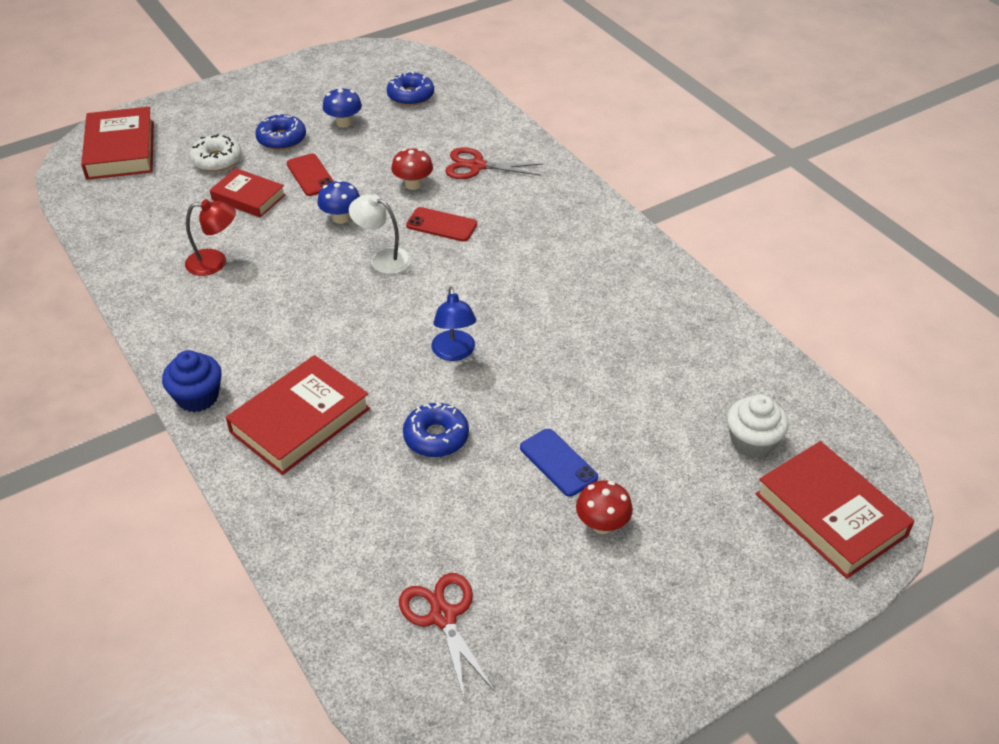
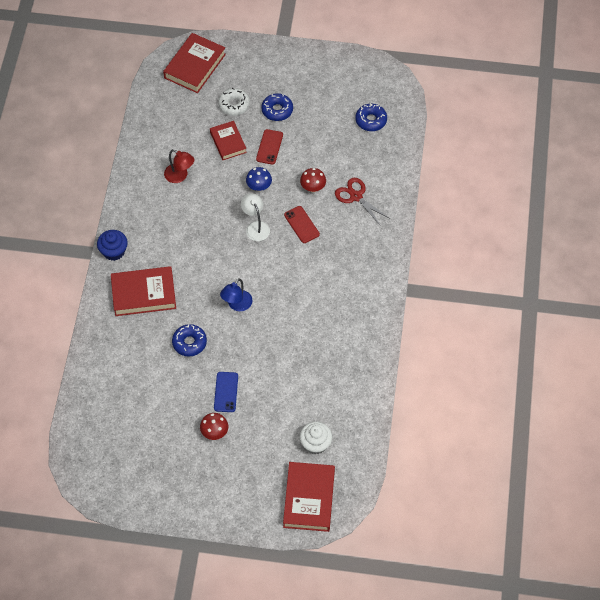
camera: 40 degrees right, 15 degrees up
(344, 123) = (318, 118): blue mushroom -> none
(443, 616) = (120, 423): red scissors -> none

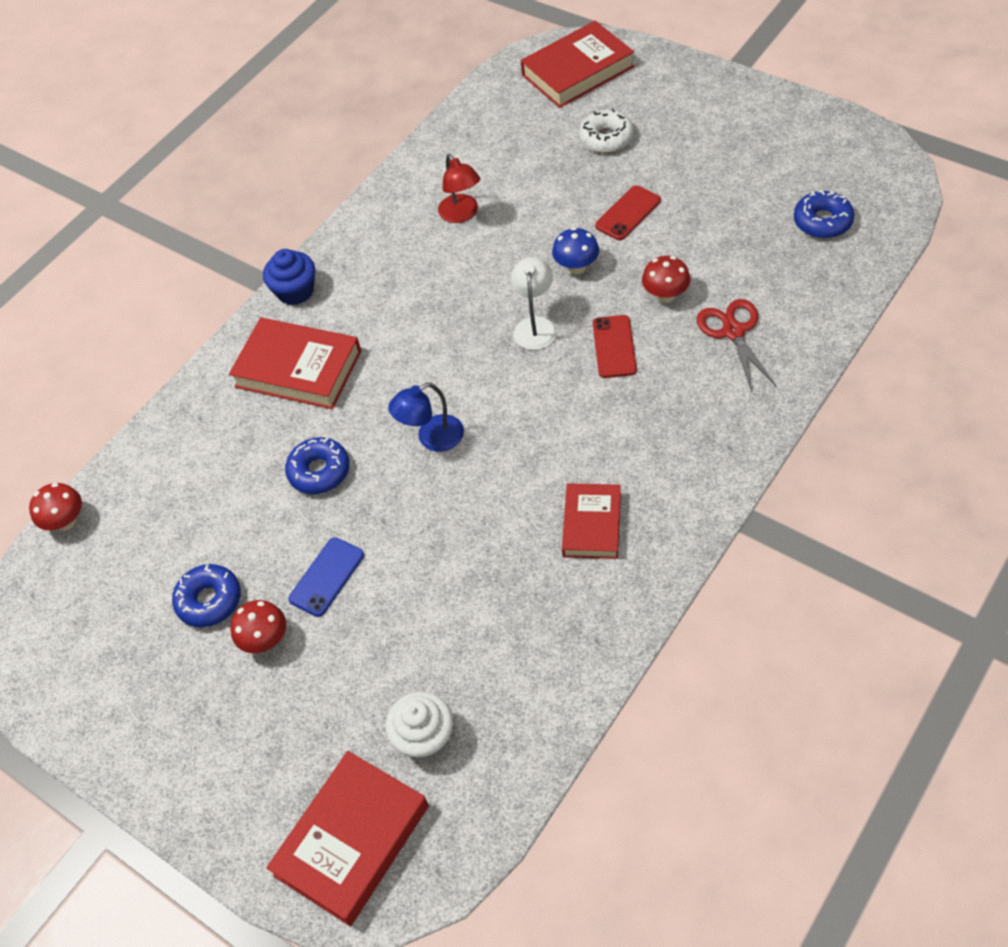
camera: 35 degrees right, 5 degrees down
(71, 418) = (66, 521): none -> red mushroom
(228, 142) = (565, 188): red book -> red book (592, 524)
(277, 110) = (671, 164): blue donut -> blue donut (209, 600)

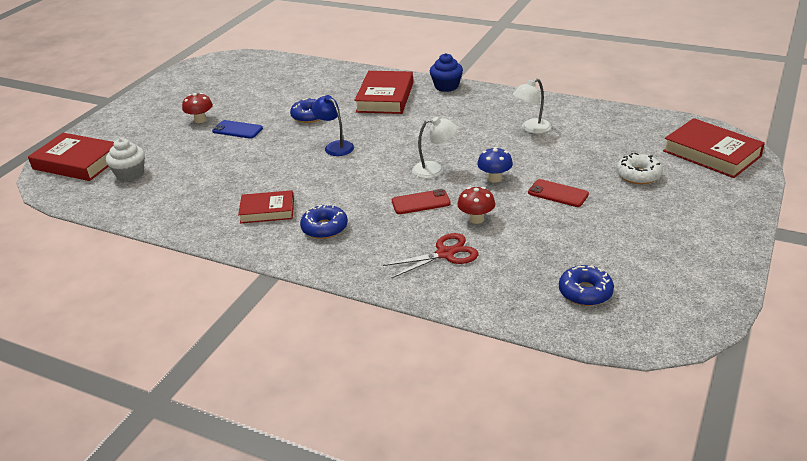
camera: 75 degrees right, 20 degrees down
(66, 521) = (279, 58): red mushroom -> none
(209, 600) = (227, 101): blue donut -> blue donut (324, 228)
(462, 214) = (531, 129): red lamp -> white lamp

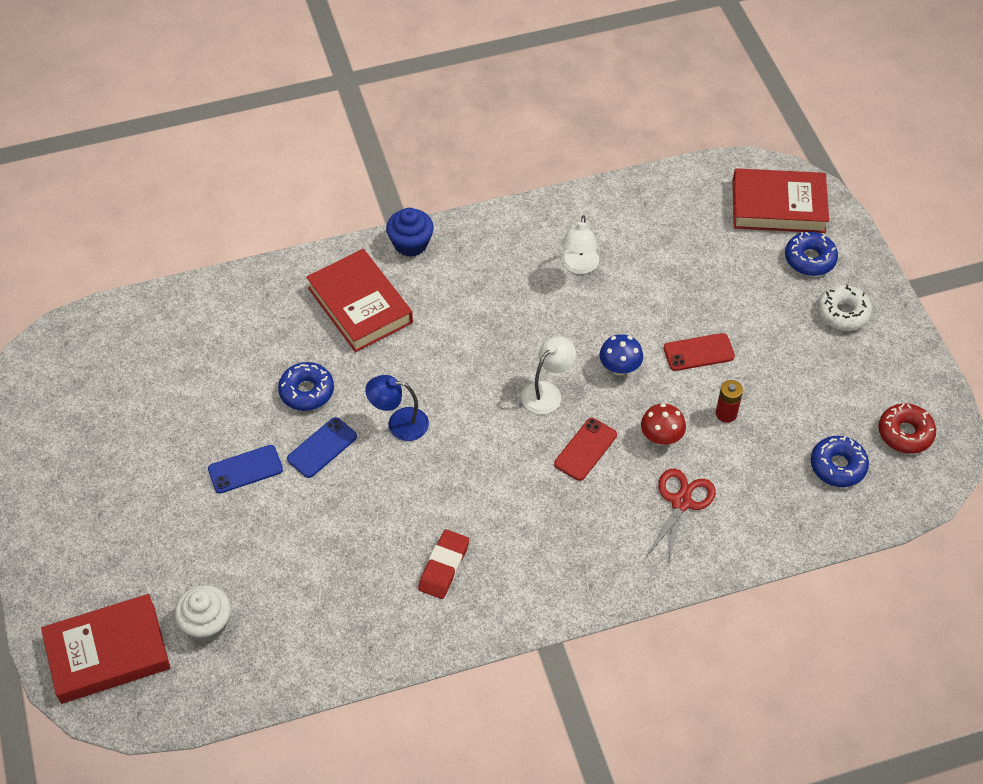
camera: 45 degrees left, 20 degrees up
(200, 120) = (172, 482): red mushroom -> none
(267, 211) = (444, 566): red book -> red eraser
(284, 138) = (322, 448): none -> blue phone
(324, 228) = (532, 548): blue donut -> blue donut (810, 259)
(537, 228) = (726, 413): none -> red battery
(638, 175) = (743, 279): white donut -> white donut (843, 313)
(666, 302) = (905, 433): none -> red donut

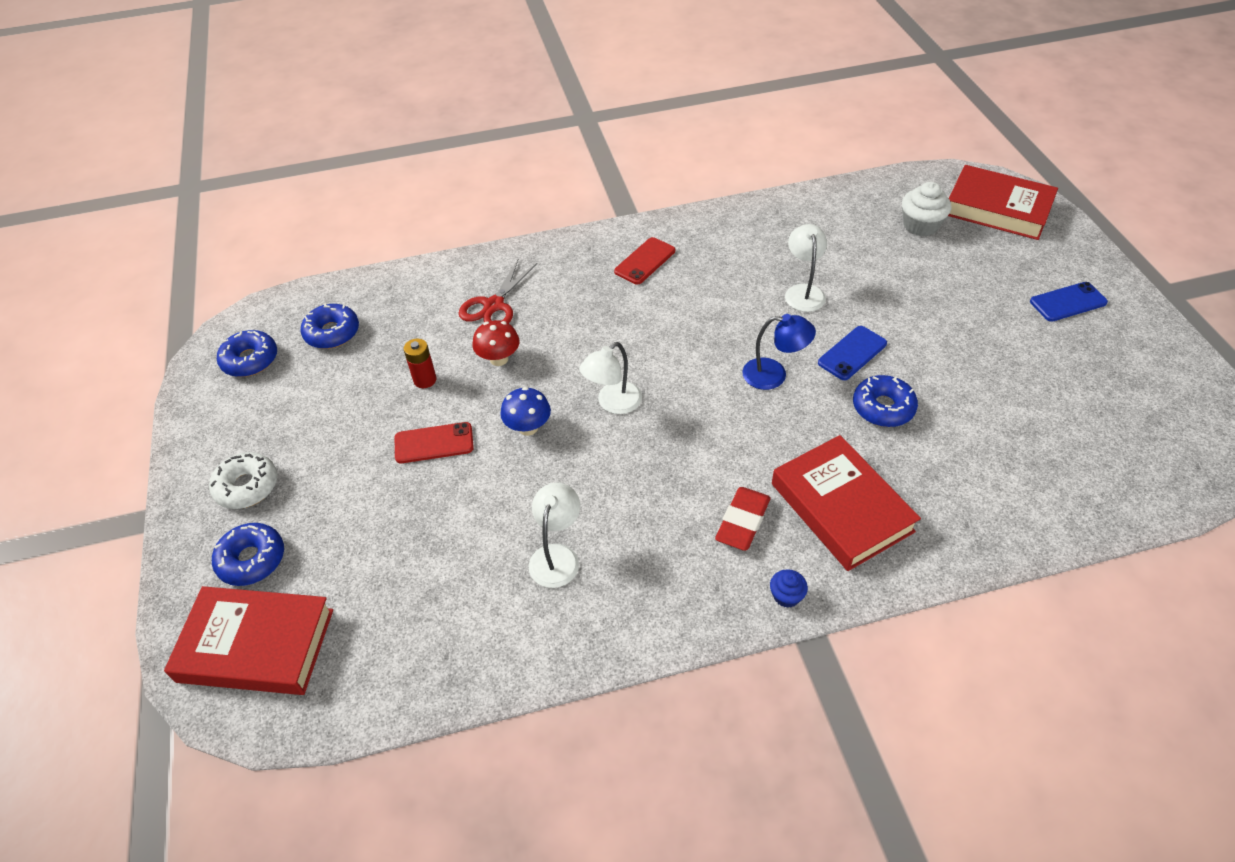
camera: 175 degrees left, 5 degrees down
(108, 652) = (997, 209): red book -> red book turned 45 degrees clockwise
(245, 469) = (926, 335): blue phone -> blue phone (1068, 302)
(357, 523) = (803, 292): none -> white lamp
(411, 244) = (786, 596): blue cupcake -> blue cupcake, size x0.56
(444, 566) = (719, 261): red eraser -> red eraser (742, 521)
(585, 449) = (578, 349): red phone -> red phone (645, 261)
(905, 433) = (250, 360): red donut -> blue donut

